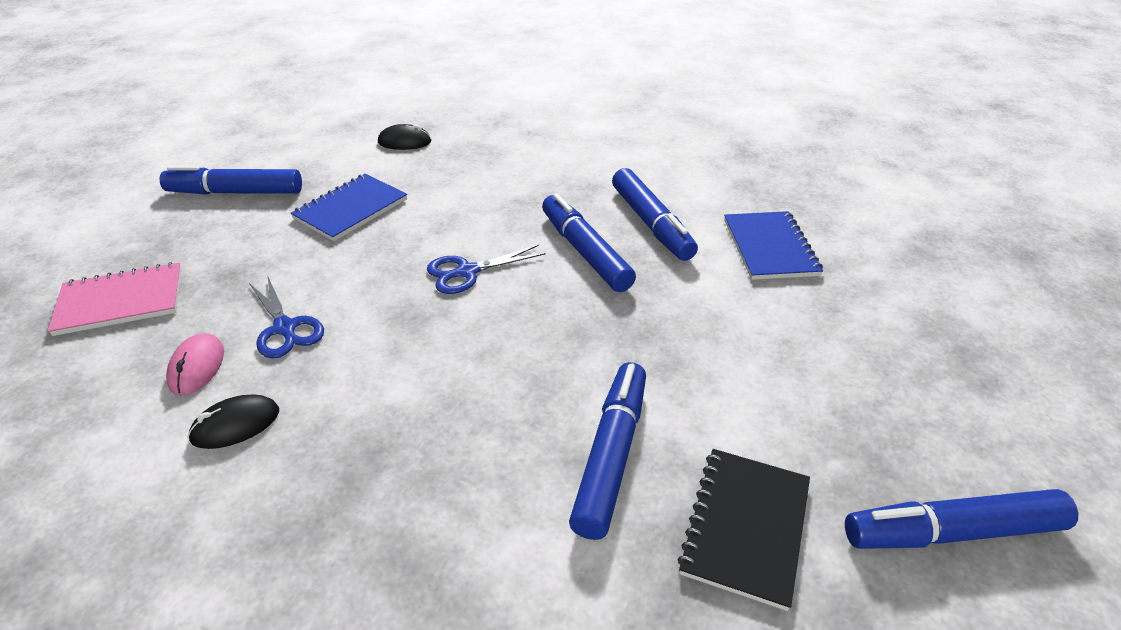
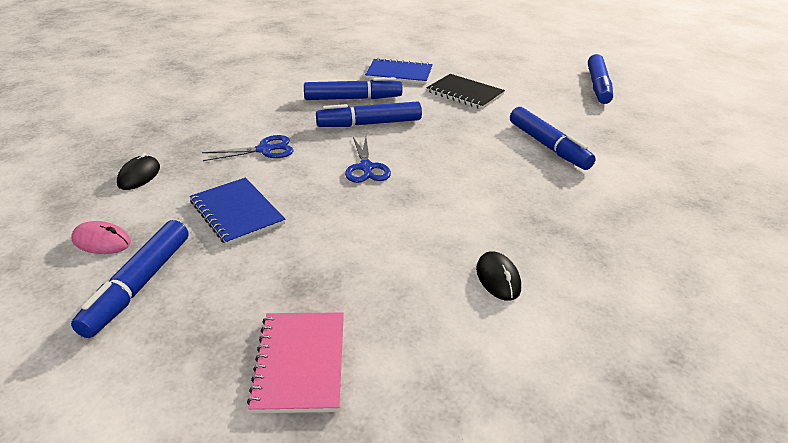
camera: 75 degrees left, 5 degrees down
(197, 367) = (425, 302): pink mouse -> pink mouse (102, 241)
(285, 328) = (394, 254): blue scissors -> blue scissors (264, 150)
(611, 455) = (548, 146): blue marker -> blue marker turned 150 degrees counterclockwise
(745, 527) = (594, 124): black notebook -> black notebook (465, 93)

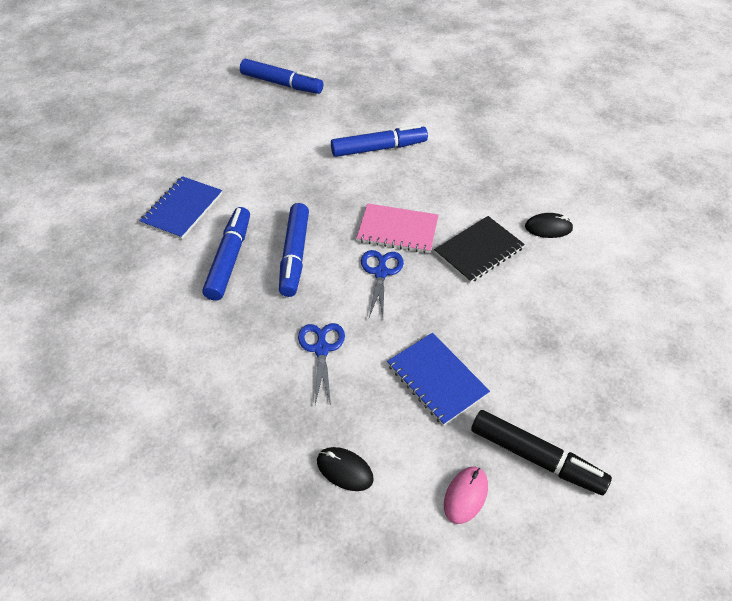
camera: 75 degrees left, 15 degrees up
(138, 285) = (536, 457): blue marker -> black marker
(237, 213) = (436, 379): blue notebook -> blue notebook turned 75 degrees clockwise
(300, 363) = (627, 350): pink notebook -> pink notebook (397, 230)
(366, 167) = (381, 273): blue scissors -> blue scissors turned 90 degrees counterclockwise
(465, 93) = (256, 171): black notebook -> black notebook (479, 251)

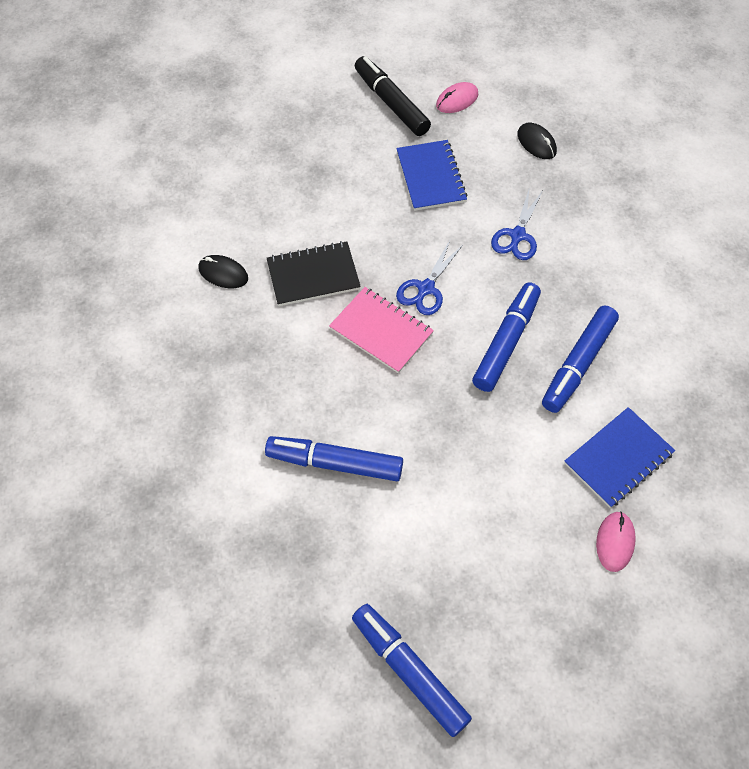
camera: 155 degrees left, 10 degrees up
(175, 165) = (615, 542): none -> pink mouse

